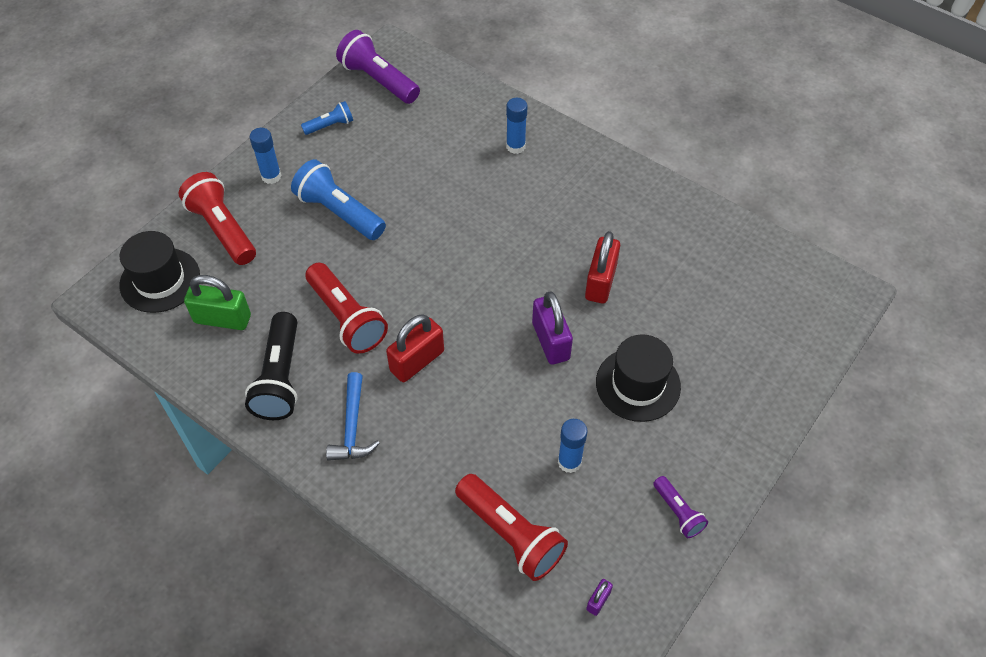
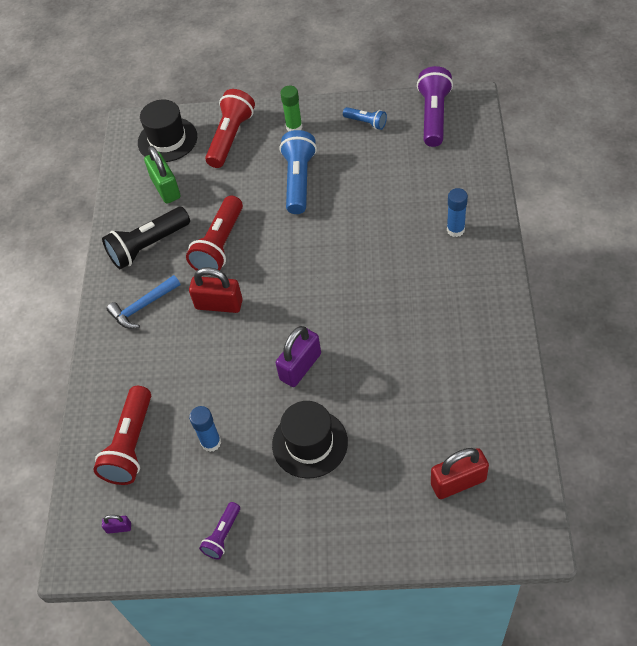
camera: 60 degrees right, 0 degrees up
(271, 176) = (294, 127): blue glue stick -> green glue stick
(600, 282) = (380, 362): red padlock -> red padlock (458, 482)

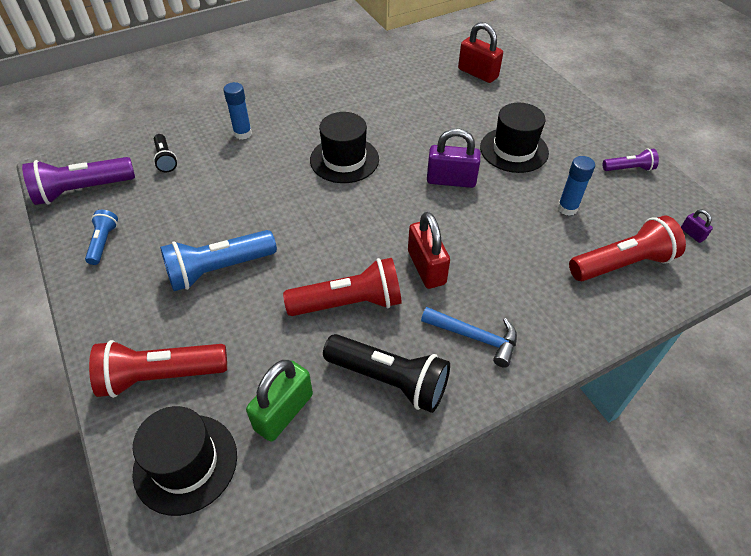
camera: 125 degrees left, 5 degrees down
(294, 127) = (125, 310): green glue stick -> none
(375, 295) = (344, 159): none -> black hat
(446, 170) = (165, 159): none -> black flashlight

